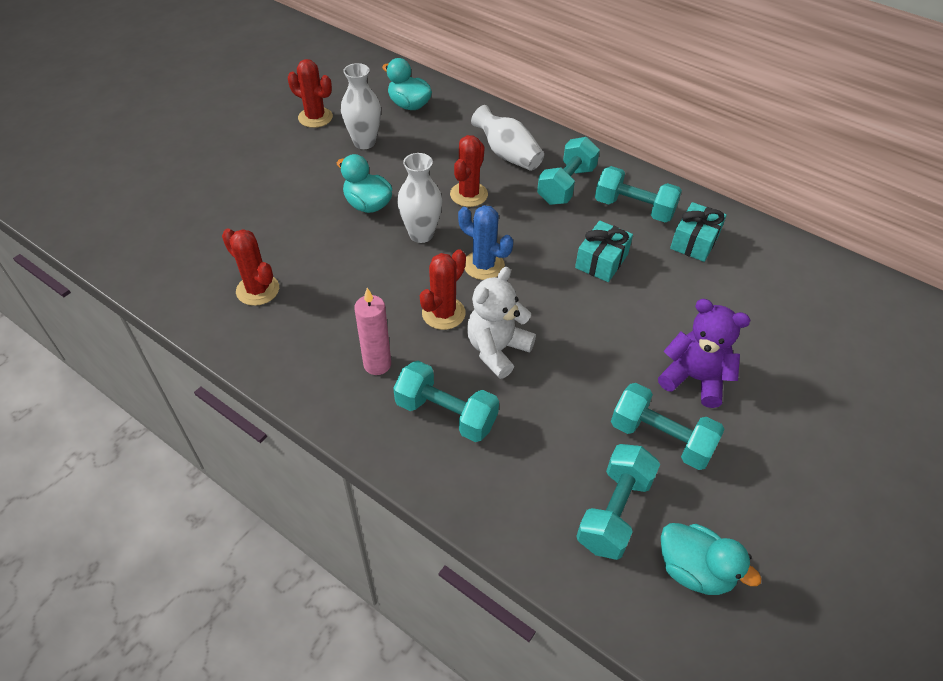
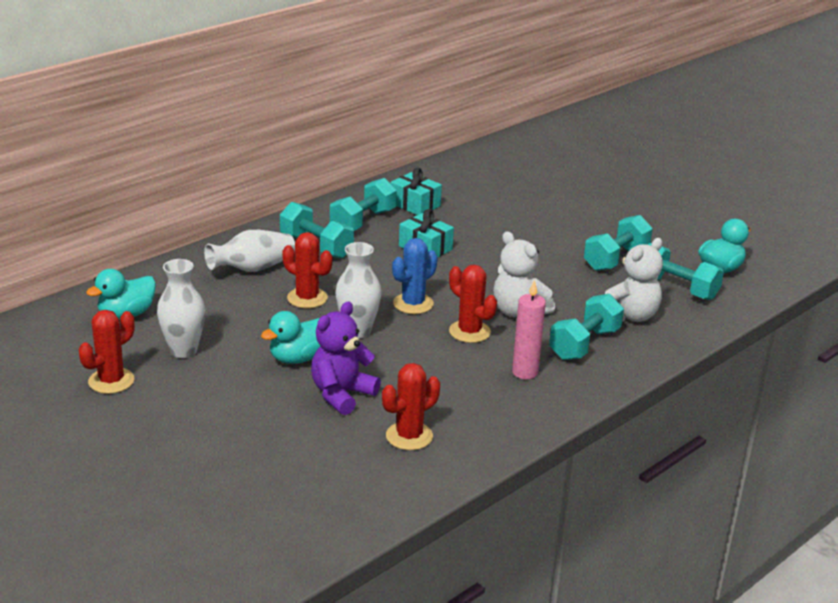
camera: 80 degrees left, 20 degrees down
(524, 458) = (630, 315): none -> white teddy bear
(694, 379) = (562, 235): purple teddy bear -> purple teddy bear (341, 394)

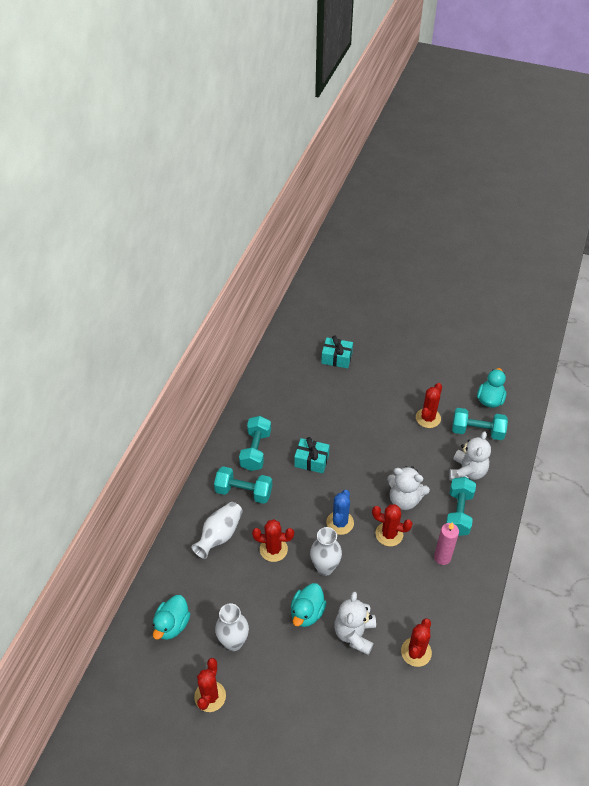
camera: 25 degrees left, 20 degrees up
(341, 394) = (354, 634): purple teddy bear -> white teddy bear
(415, 204) = (276, 416): turquoise gift -> turquoise gift (336, 358)
(616, 259) = (428, 418): turquoise dumbbell -> red cactus

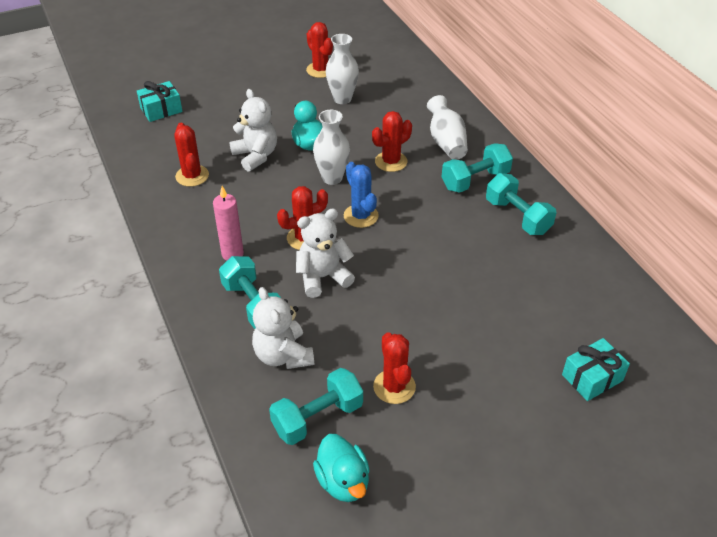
camera: 135 degrees right, 5 degrees down
(172, 625) = (398, 81): turquoise duck -> none
(311, 461) = (456, 246): turquoise gift -> turquoise gift (161, 110)

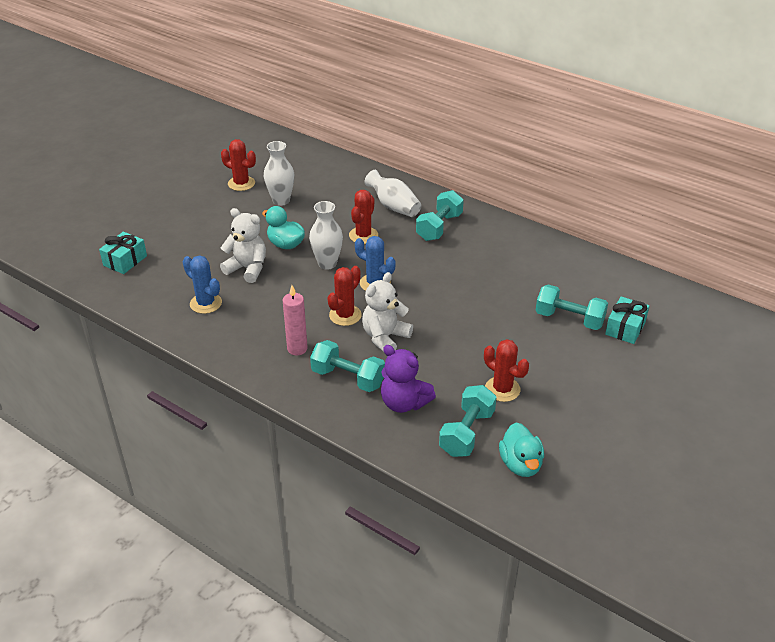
camera: 30 degrees left, 5 degrees down
(192, 176) = (206, 303): red cactus -> blue cactus
(283, 355) = (404, 403): white teddy bear -> purple teddy bear
(343, 481) = (520, 464): turquoise duck -> turquoise duck turned 45 degrees clockwise
(517, 217) = (491, 242): turquoise dumbbell -> turquoise dumbbell (569, 319)

